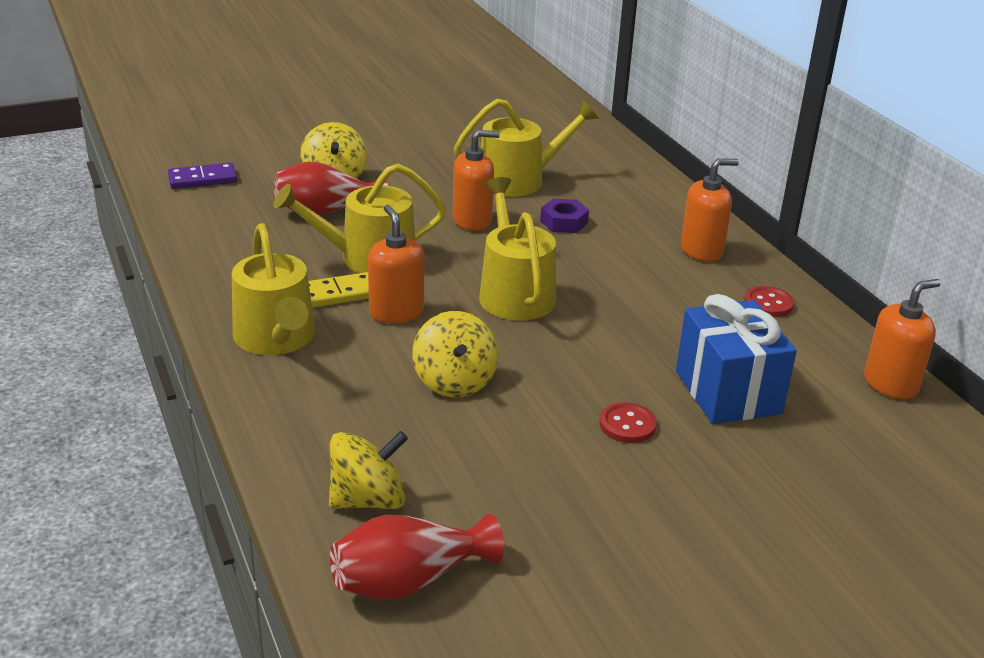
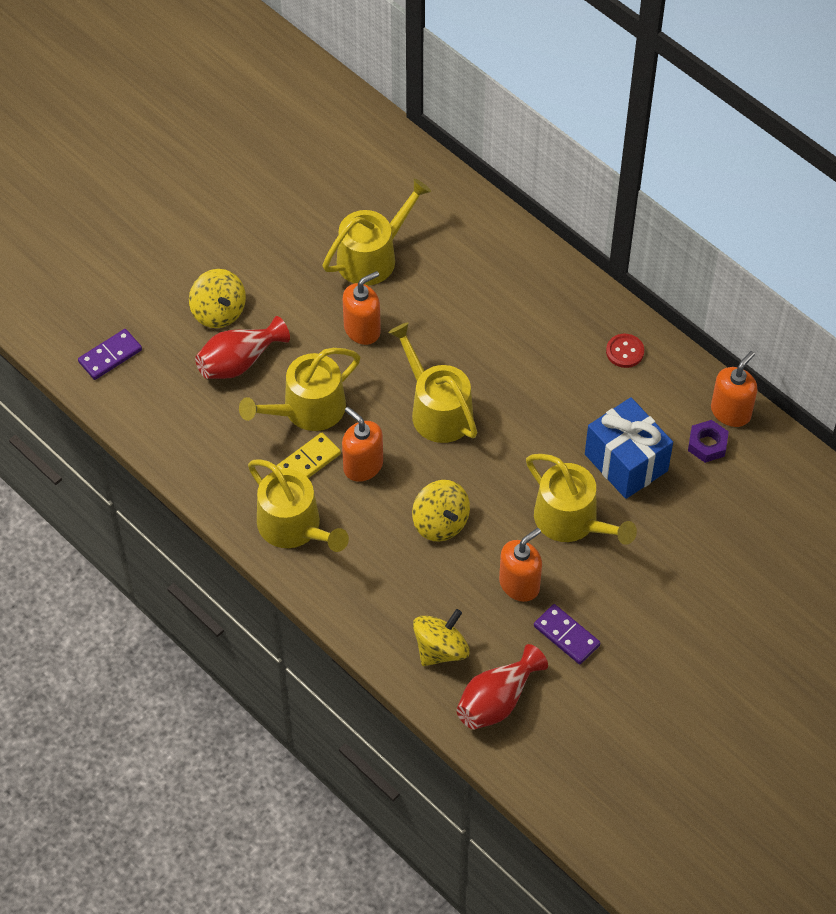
camera: 20 degrees left, 25 degrees up
(555, 538) = (566, 636): none -> purple domino
(564, 222) = (435, 304): purple nut -> purple nut (707, 444)
(627, 425) = (572, 520): red button -> yellow watering can
(701, 251) = (555, 302): orange soap dispenser -> orange soap dispenser (519, 584)

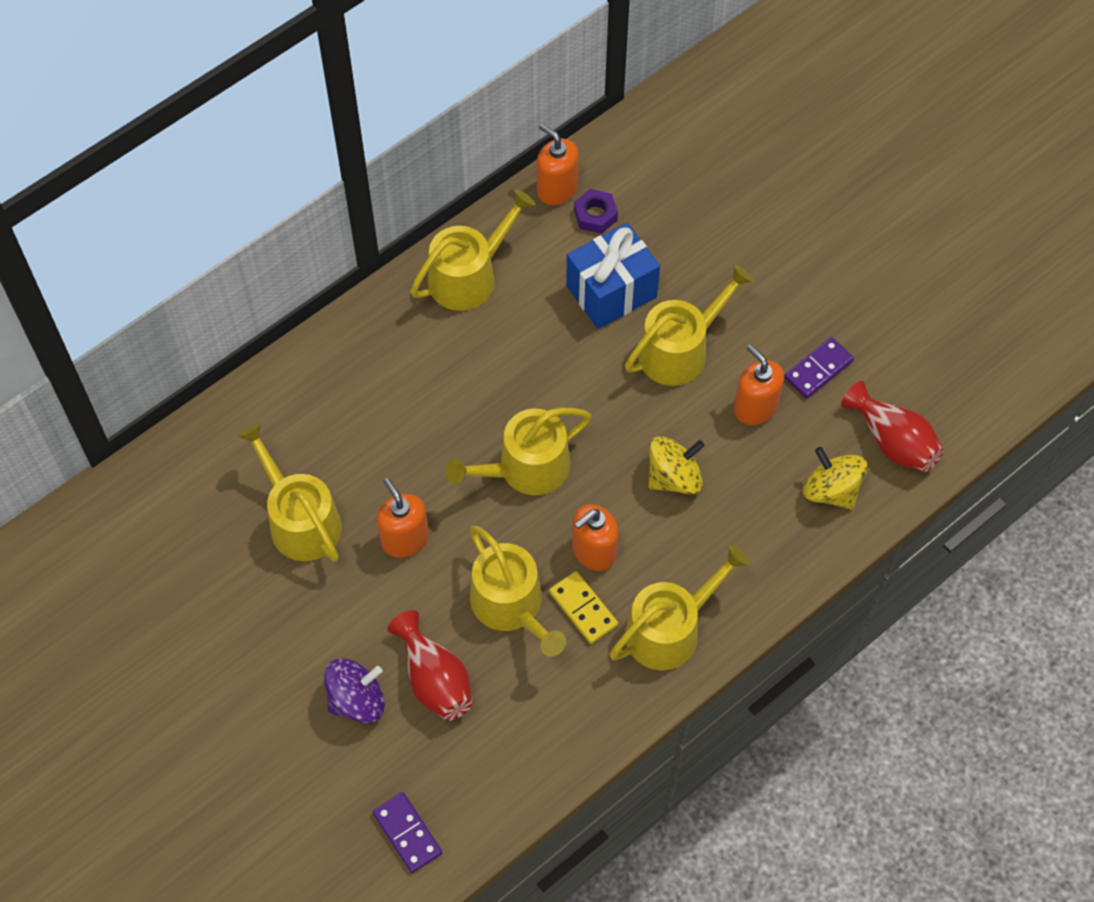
camera: 85 degrees left, 5 degrees up
(219, 312) = (357, 700): yellow spinning top -> purple spinning top
(625, 351) = (469, 276): red button -> yellow watering can

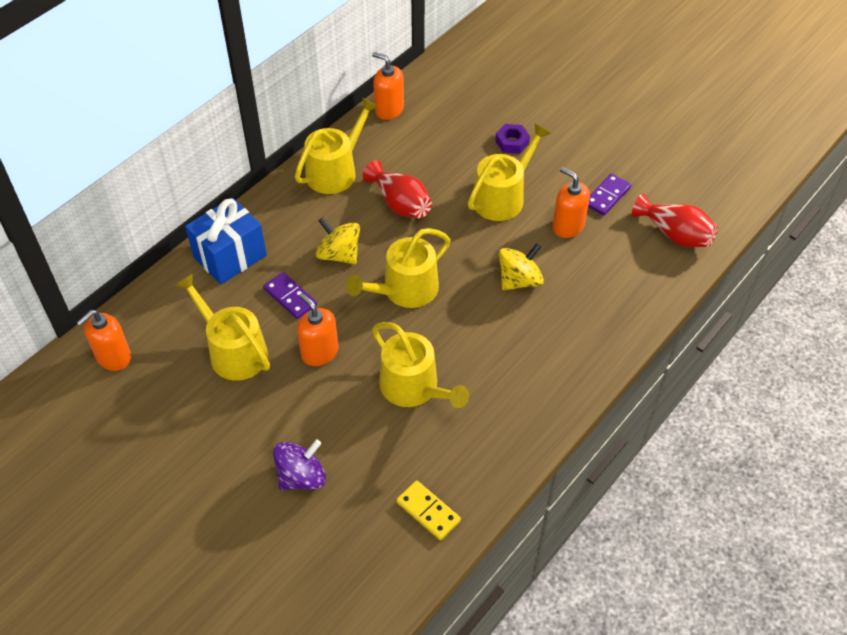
camera: 10 degrees left, 10 degrees down
(407, 833) = (363, 575): purple domino -> purple domino (290, 297)
(434, 679) = (363, 451): red vase -> red vase (400, 204)
(583, 609) = (471, 381): yellow domino -> yellow domino (428, 511)
(593, 551) = (470, 339): orange soap dispenser -> orange soap dispenser (113, 357)
(595, 215) = (420, 122): purple nut -> purple nut (512, 142)
(611, 291) = (443, 167): blue gift -> blue gift (230, 256)
(670, 629) = (543, 386): yellow watering can -> none
(831, 490) = (639, 272): yellow spinning top -> yellow spinning top (339, 254)

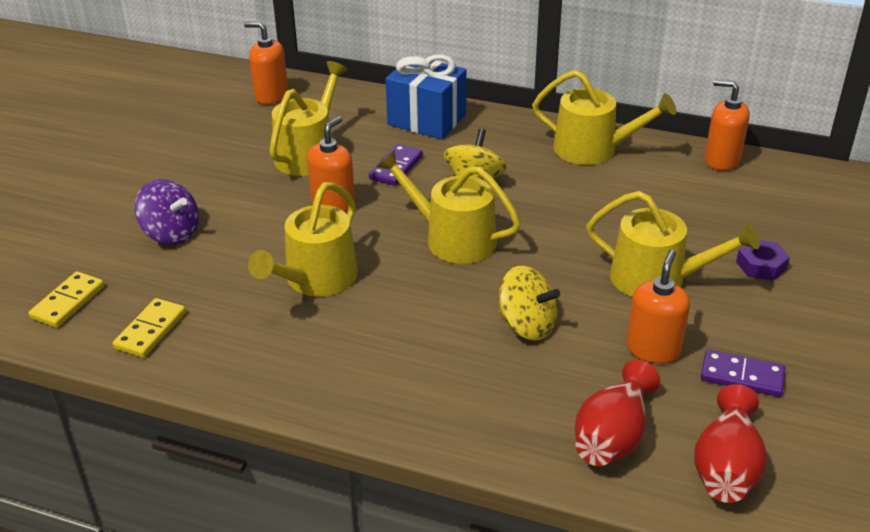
camera: 70 degrees right, 15 degrees down
(363, 569) = (68, 302): none -> yellow domino
(389, 109) = (721, 160): orange soap dispenser -> orange soap dispenser turned 75 degrees counterclockwise
(400, 204) = (580, 204): red vase -> red vase (612, 437)

